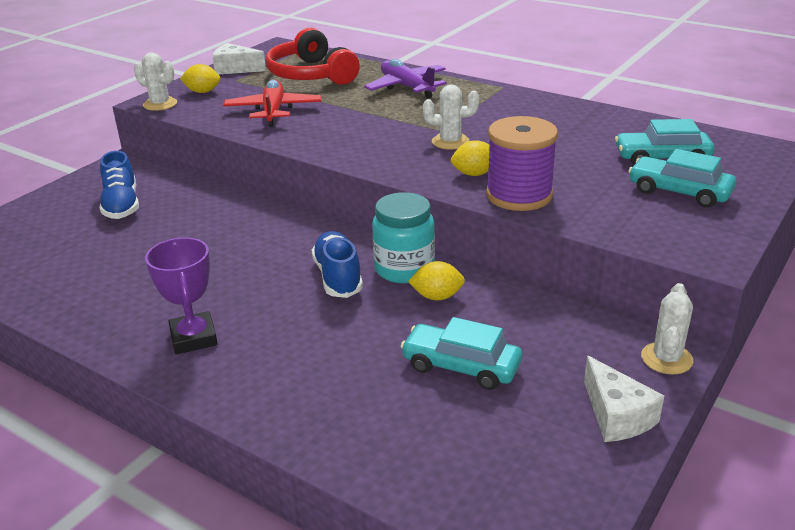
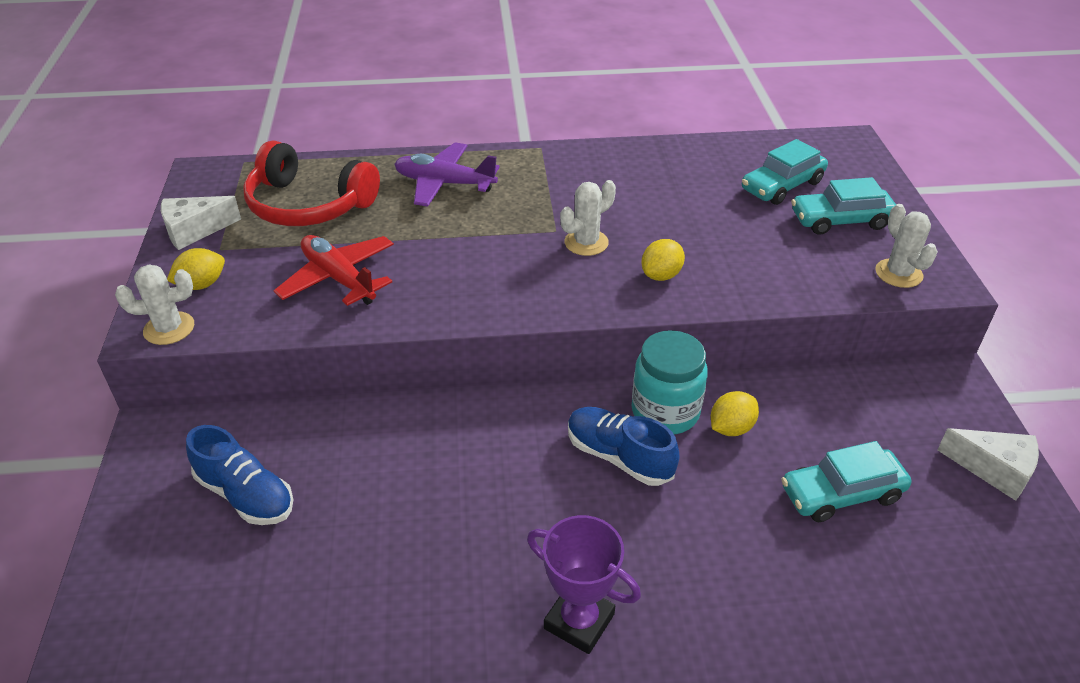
camera: 40 degrees left, 10 degrees up
(519, 195) = (731, 284): purple spool -> none
(666, 358) = (959, 391): white cactus -> white cactus (898, 273)

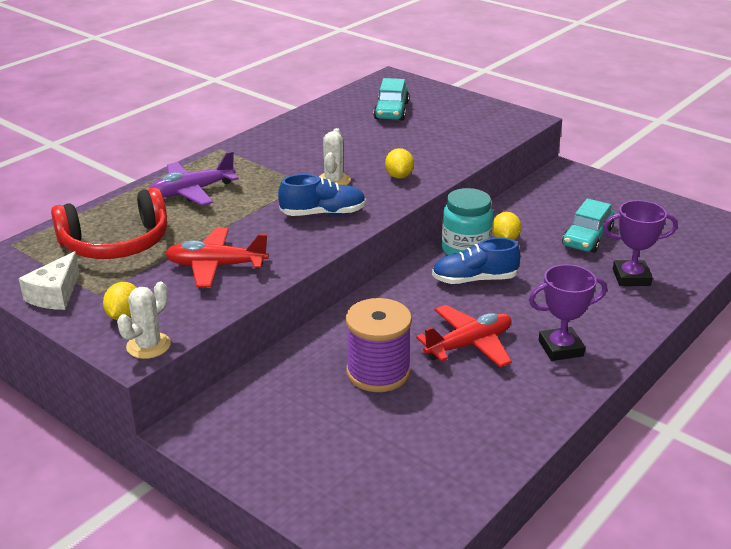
camera: 45 degrees left, 10 degrees down
(246, 495) = (307, 415): blue shoe -> blue shoe (323, 213)
(365, 497) = (378, 372): none -> purple spool
(492, 535) = (469, 345): none -> red plane
(815, 593) = (631, 277): none -> purple trophy
(840, 220) = (444, 114): turquoise car -> none
(898, 273) = (505, 124): white cactus -> none
(994, 469) = (627, 195): white cheese -> none

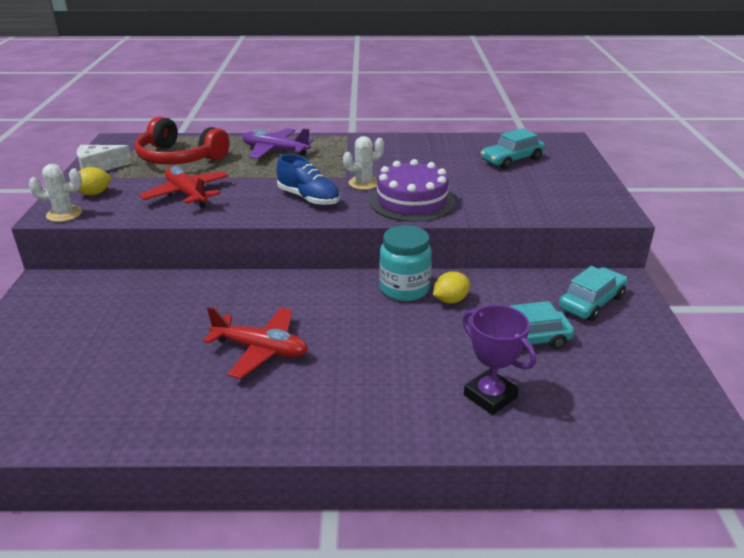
camera: 50 degrees right, 0 degrees up
(378, 372) = (177, 324): purple spool -> none
(399, 176) = (412, 201): yellow lemon -> purple cake
(474, 280) = (364, 312): blue shoe -> none
(560, 348) = (309, 401): purple trophy -> none
(574, 193) = (591, 302): none -> turquoise car

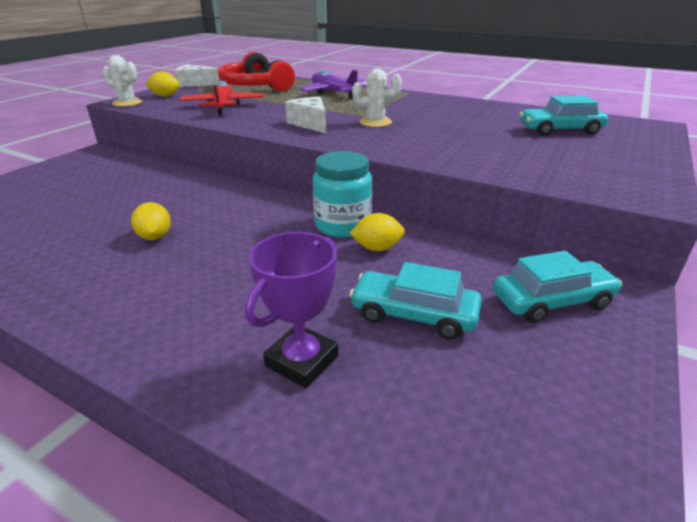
camera: 30 degrees right, 0 degrees up
(261, 350) = (155, 236): red plane -> yellow lemon
(308, 198) = (310, 124): blue shoe -> white cheese
(412, 201) = (402, 142): purple cake -> none
(490, 396) = (302, 361): purple trophy -> purple trophy turned 45 degrees clockwise

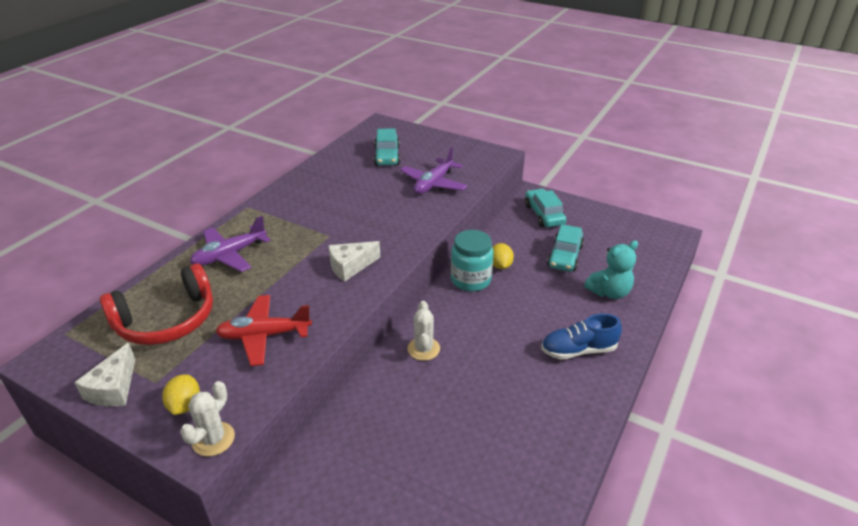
camera: 90 degrees left, 5 degrees up
(155, 236) = (496, 379): yellow lemon -> none
(167, 303) = (578, 350): none -> blue shoe
(302, 361) = (609, 292): purple trophy -> turquoise teddy bear
(375, 122) = (353, 231): white cactus -> white cactus (423, 349)
(502, 153) = (433, 184): none -> purple plane

